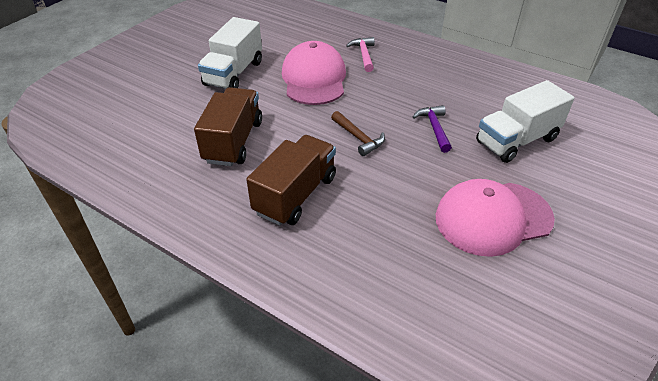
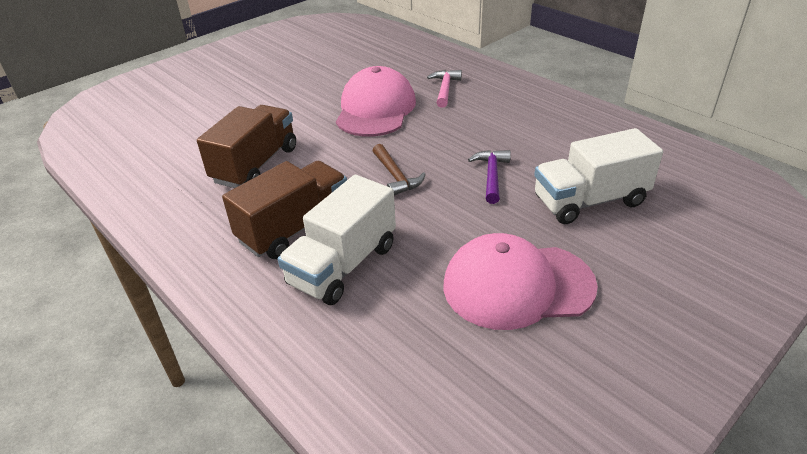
camera: 15 degrees right, 5 degrees down
(233, 73) = (290, 96): white truck -> white truck (343, 265)

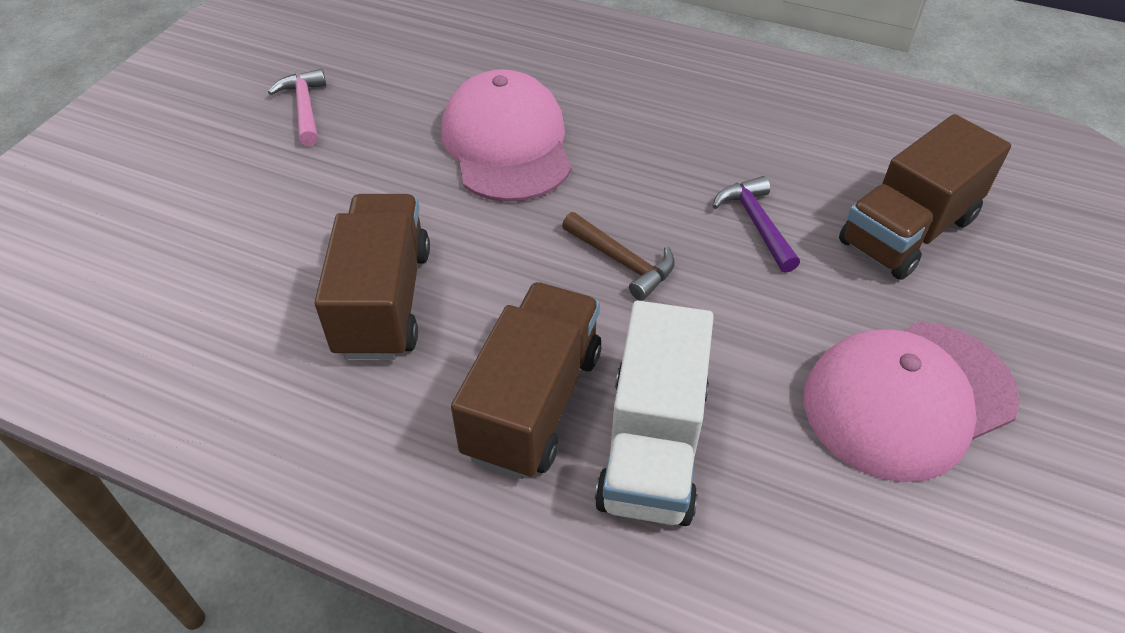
camera: 25 degrees left, 10 degrees up
(445, 89) = (588, 82): pink hammer -> pink hammer (305, 108)
(589, 201) = (907, 231): white truck -> brown truck

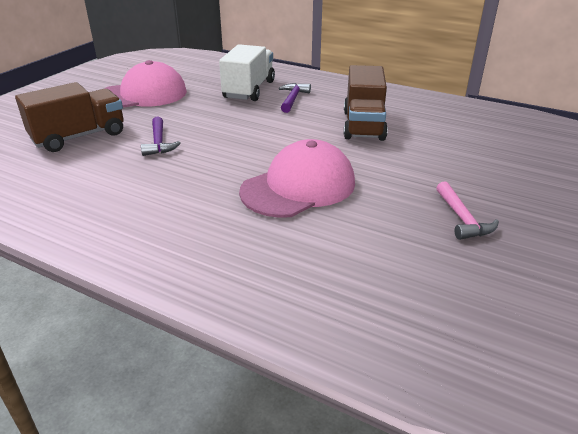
camera: 175 degrees left, 15 degrees down
(507, 144) = (298, 187): pink cap -> pink cap turned 120 degrees counterclockwise
(533, 403) = (293, 99): brown truck -> purple hammer
(622, 262) = (241, 132): brown hammer -> none

